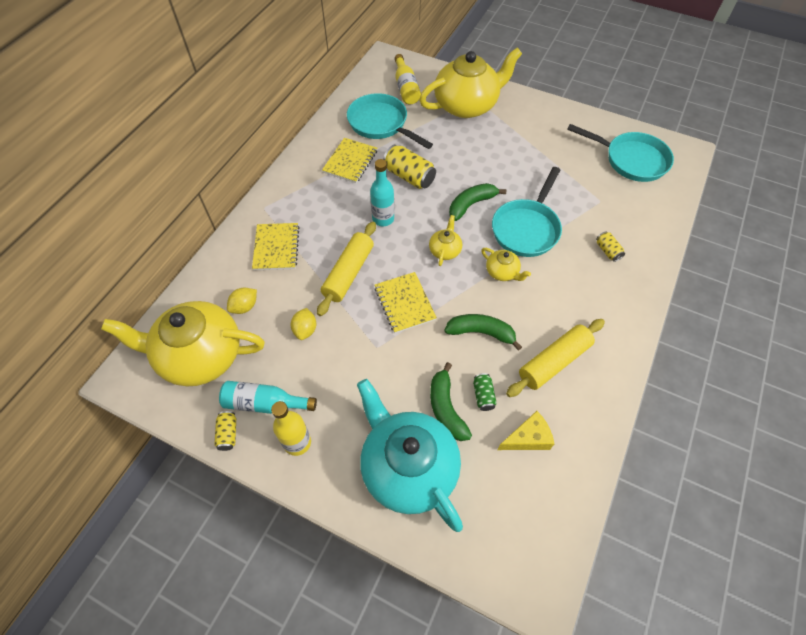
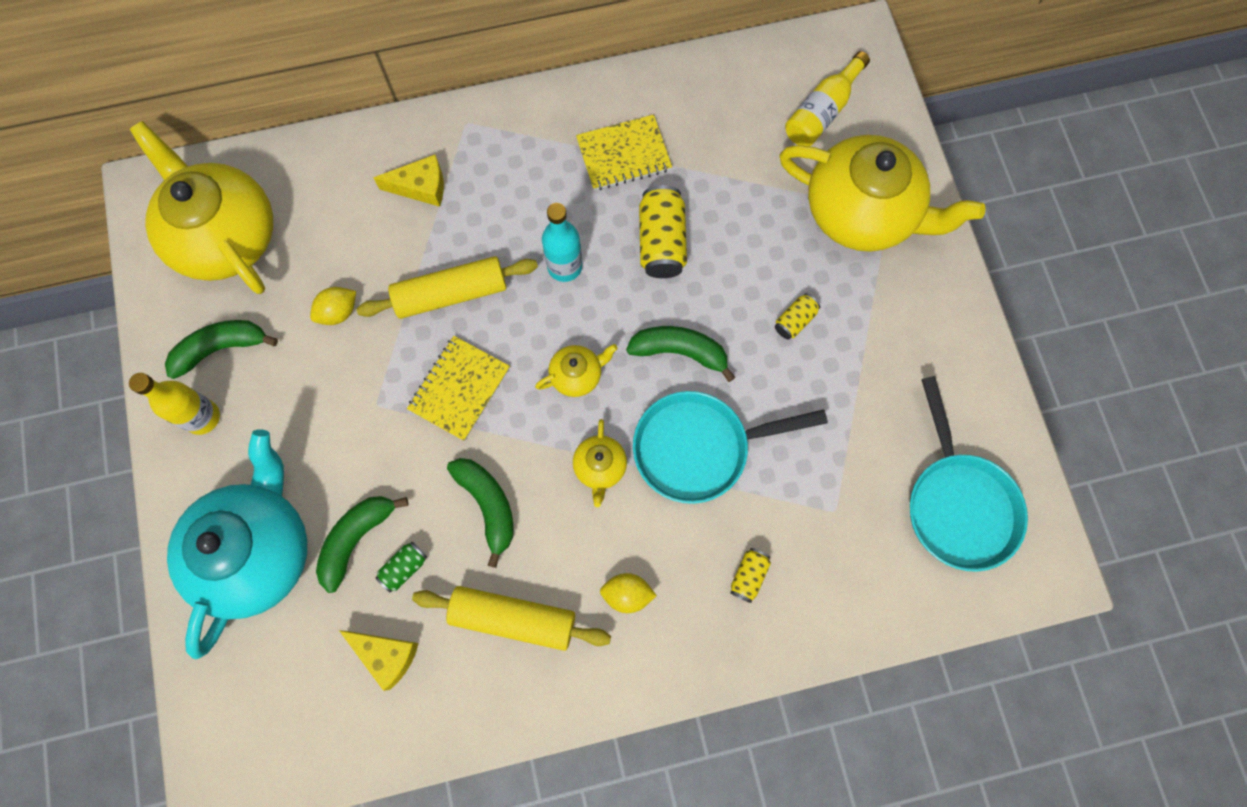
camera: 50 degrees right, 15 degrees up
(228, 434) = (162, 343): yellow can -> yellow can (795, 321)
(245, 307) = (317, 225): yellow lemon -> yellow lemon (627, 594)
(265, 403) = (221, 348): turquoise bottle -> green banana
(276, 248) = (421, 187): yellow notebook -> yellow cheese
(381, 124) = (723, 136): turquoise pan -> none

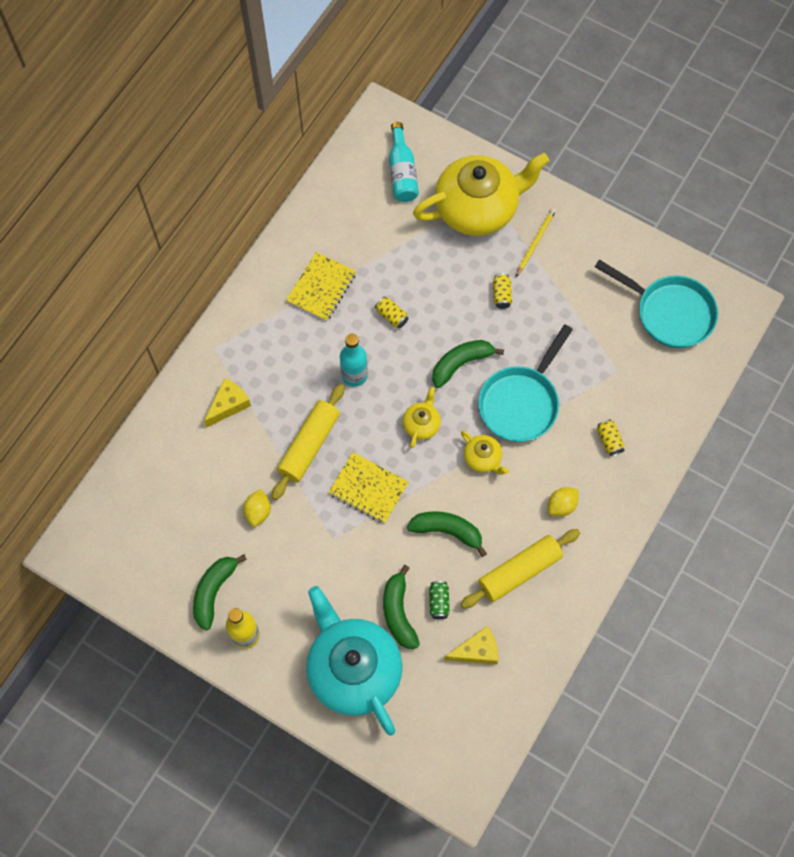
camera: 45 degrees left, 5 degrees down
(225, 236) = (146, 532): yellow teapot -> none
(459, 389) = (368, 488): yellow notebook -> yellow notebook turned 45 degrees counterclockwise
(662, 242) = (391, 316): yellow can -> yellow can, size x0.54
(822, 111) = (402, 172): yellow bottle -> turquoise bottle
(887, 299) = (535, 242): none -> yellow pencil

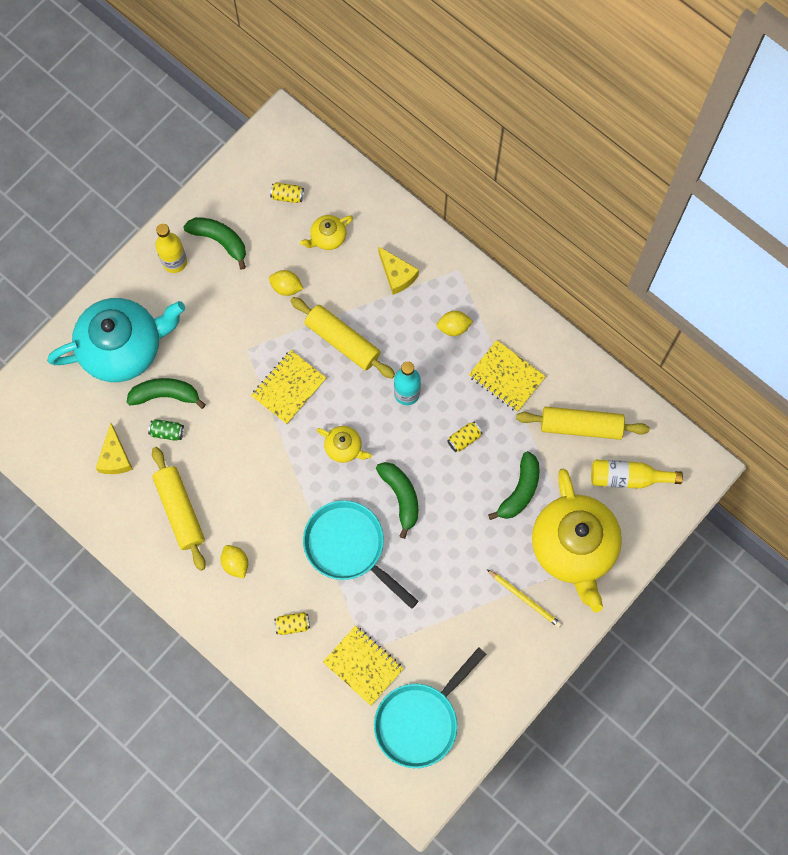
camera: 100 degrees right, 5 degrees up
(277, 343) = (453, 327): none -> yellow lemon
(360, 217) = (581, 426): none -> yellow rolling pin
(402, 172) = (628, 478): turquoise bottle -> yellow bottle
(447, 531) = (233, 452): green banana -> green banana (520, 491)
(483, 458) = (298, 498): yellow teapot -> yellow teapot (327, 237)
(501, 295) = (469, 552): yellow can -> yellow can (287, 196)
(632, 370) = (363, 665): none -> yellow notebook

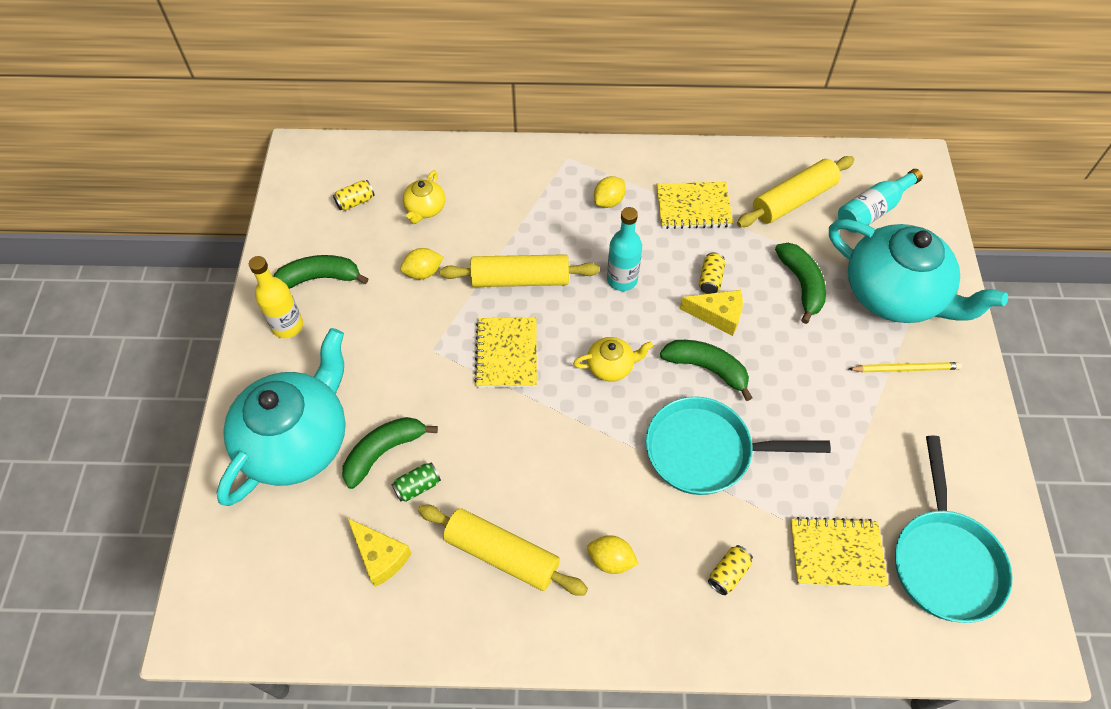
camera: 40 degrees left, 15 degrees down
(397, 275) = (518, 196): yellow cheese -> yellow cheese (717, 315)
(574, 547) = (894, 294): yellow teapot -> turquoise teapot
(628, 478) = (873, 210): yellow bottle -> turquoise bottle

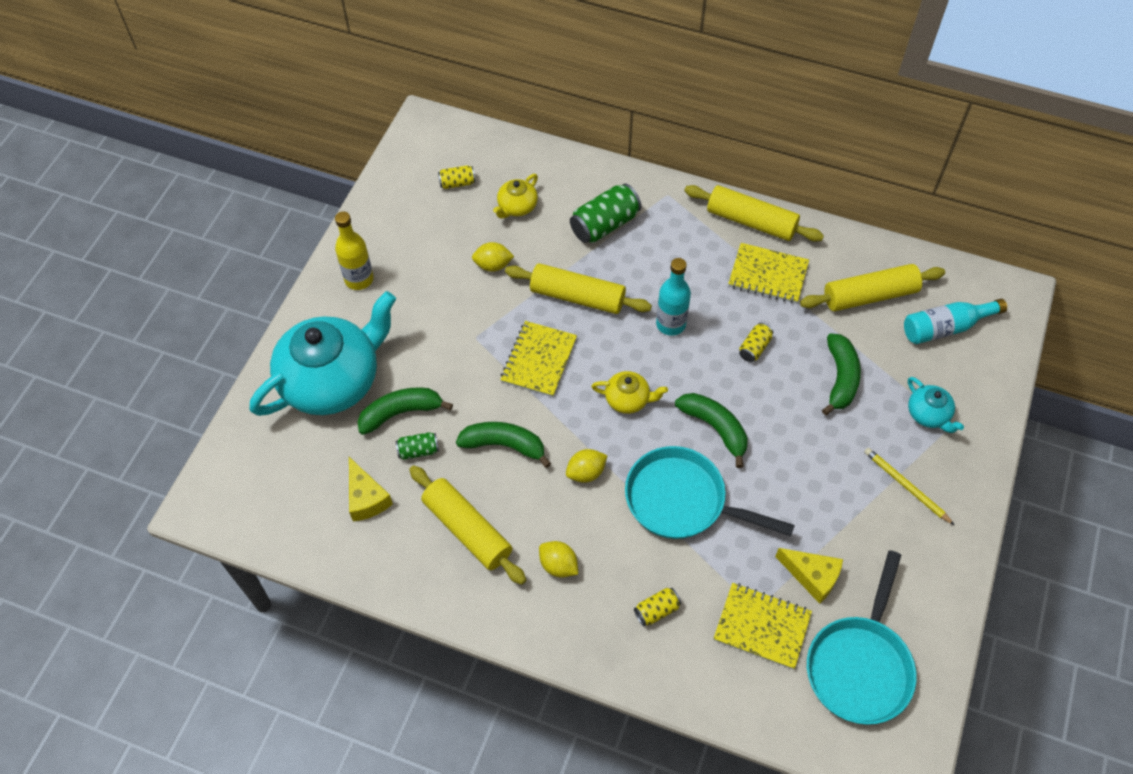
camera: 20 degrees right, 0 degrees up
(320, 278) = (401, 244): green banana -> green banana (504, 445)
(519, 202) = (605, 225): none -> green can
(609, 201) = (689, 247): yellow lemon -> yellow lemon (586, 472)
(656, 161) = (751, 221): none -> yellow rolling pin
(717, 315) = (746, 383): yellow cheese -> yellow cheese (812, 576)
(894, 294) = (928, 414): turquoise teapot -> turquoise teapot, size x0.43
(905, 368) = (906, 486): yellow pencil -> yellow pencil turned 150 degrees counterclockwise

